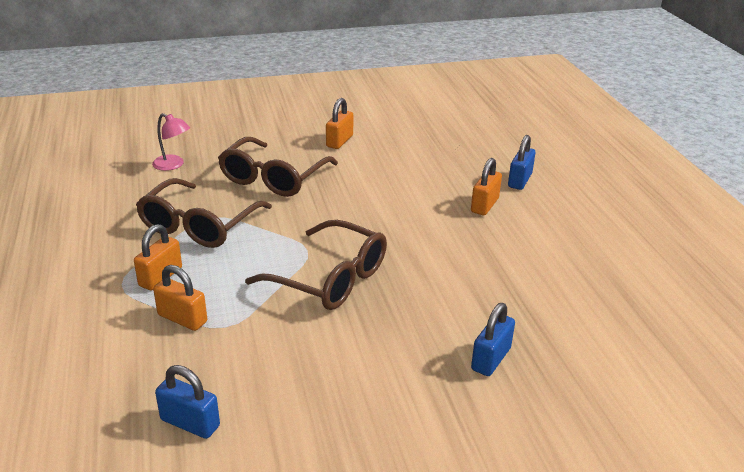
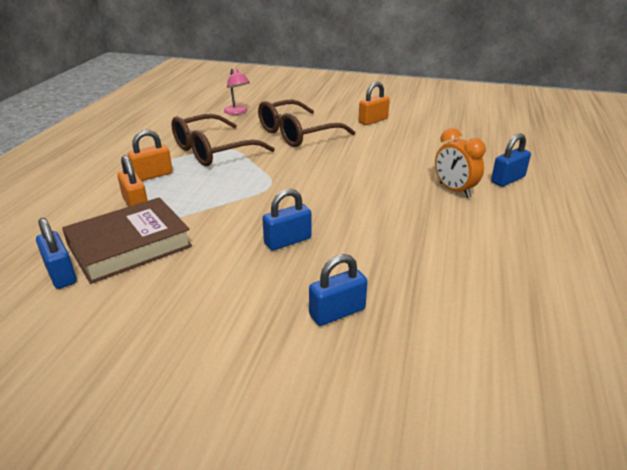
camera: 30 degrees right, 0 degrees up
(230, 366) = (129, 246): none -> brown book
(330, 279) = (266, 209): brown glasses -> none
(385, 306) = (288, 241): none -> blue padlock
(484, 205) = (454, 190): orange padlock -> orange clock

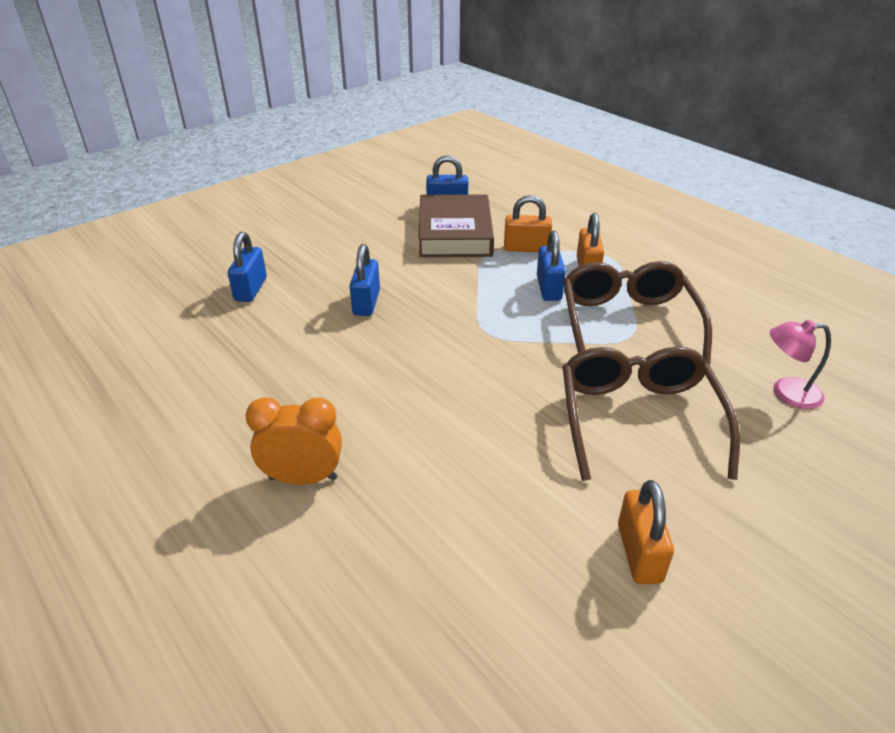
camera: 125 degrees right, 5 degrees up
(507, 179) = (252, 569): blue padlock -> blue padlock (548, 288)

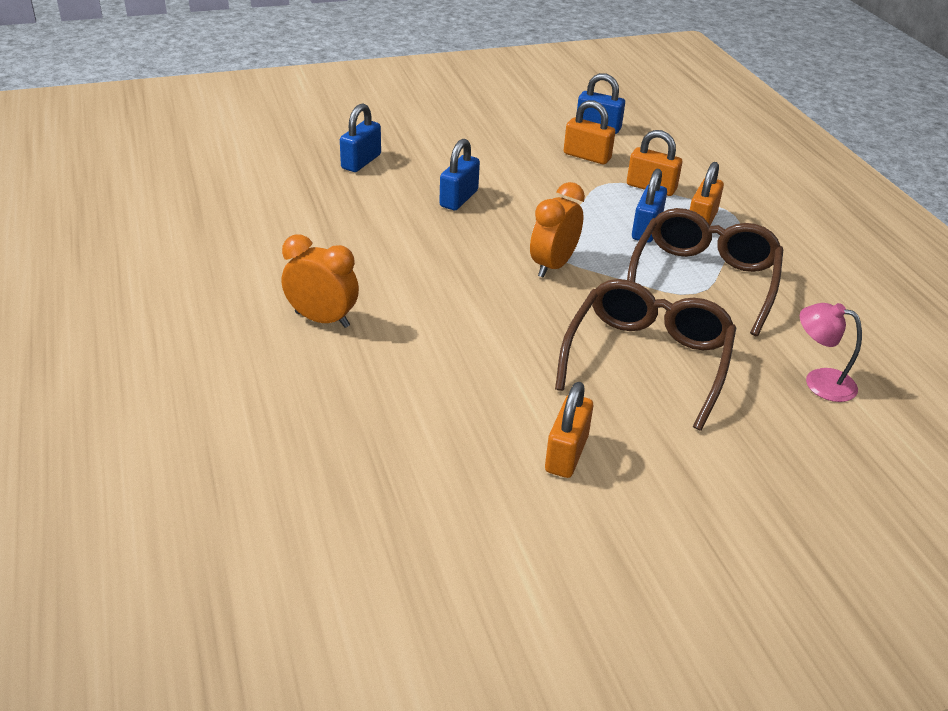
camera: 20 degrees right, 0 degrees up
(455, 233) = (587, 156): brown book -> orange padlock
(493, 347) = (553, 266): none -> orange clock

